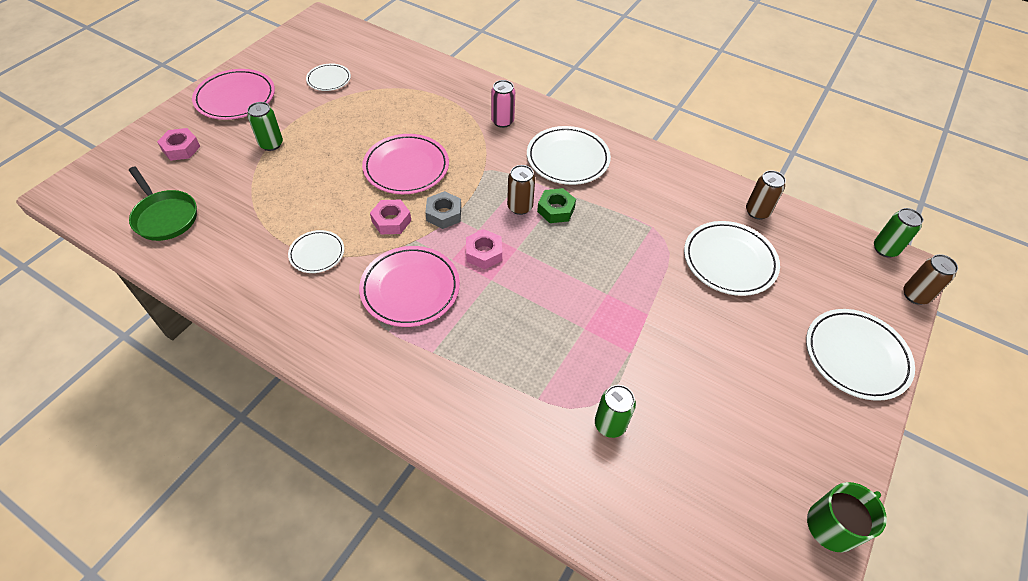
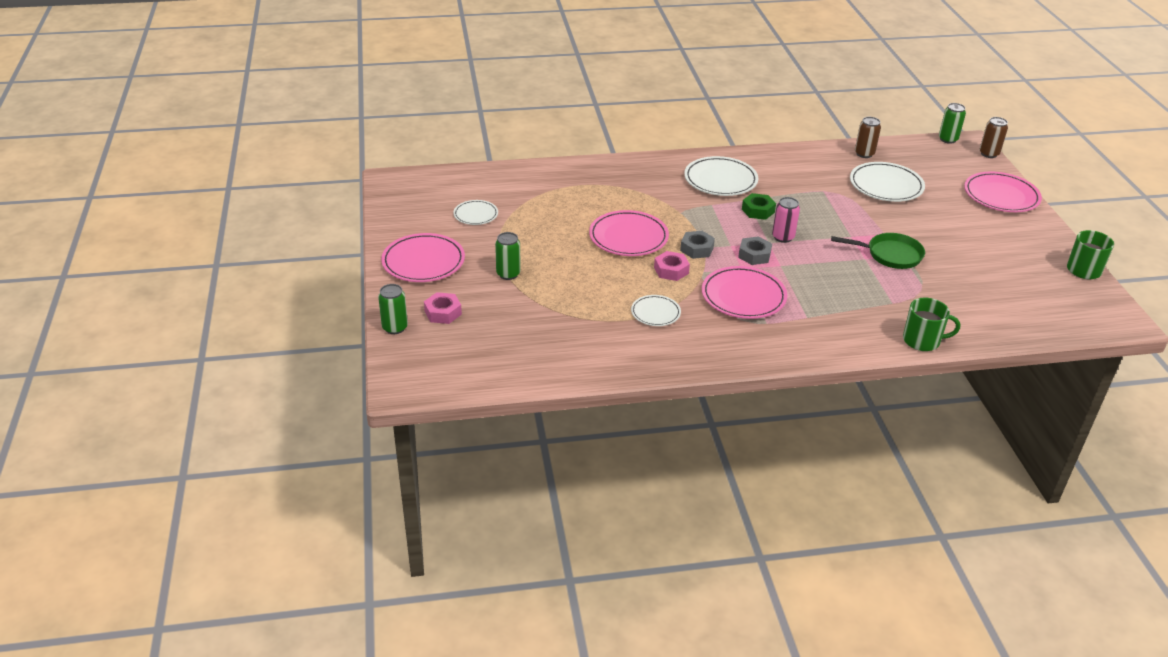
camera: 40 degrees left, 15 degrees down
(165, 217) = (512, 354): green pan -> green pan (890, 255)
(484, 253) = (754, 255): pink nut -> grey nut
(502, 121) = (645, 179): pink can -> pink can (783, 237)
(503, 467) = (922, 341): none -> green mug
(520, 207) = (735, 220): brown can -> none
(610, 424) = (941, 292): green can -> green can (395, 327)
(856, 356) = (1001, 196): white plate -> pink plate

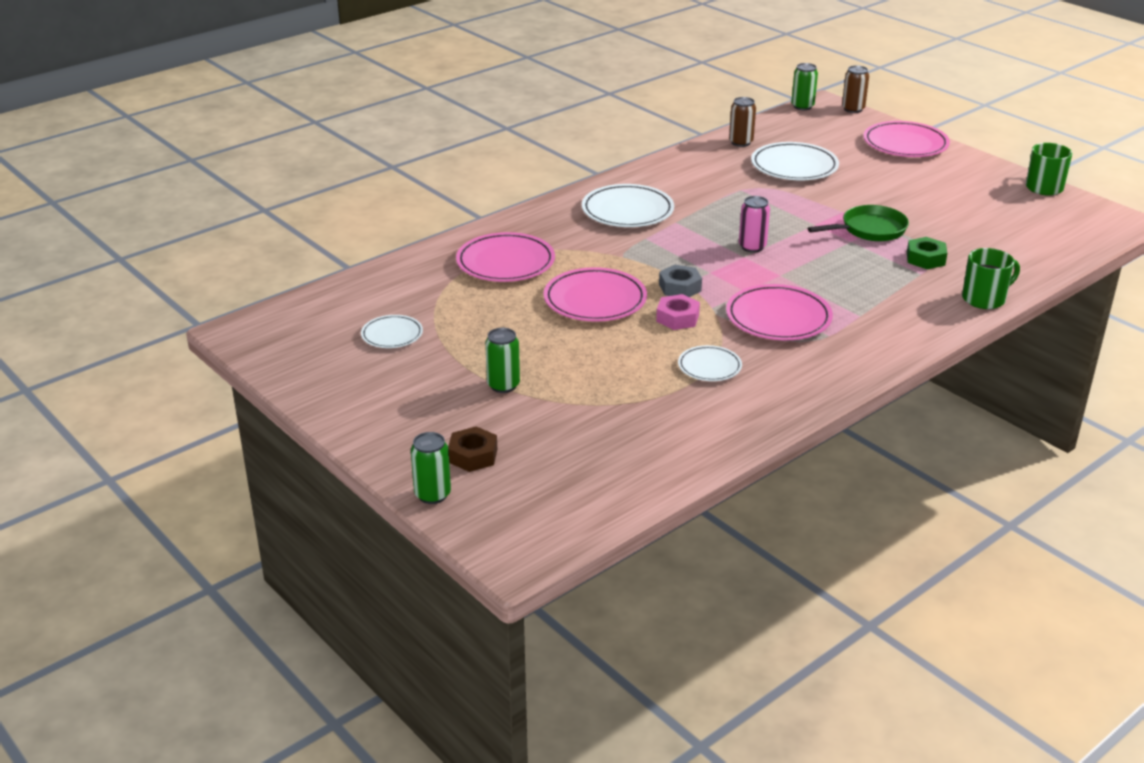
camera: 30 degrees left, 5 degrees down
(423, 262) = (385, 408): pink plate -> pink plate (505, 262)
(443, 313) = (473, 455): pink nut -> brown nut
(754, 255) = (744, 274): grey nut -> none
(758, 210) = (699, 229): green nut -> green nut (925, 259)

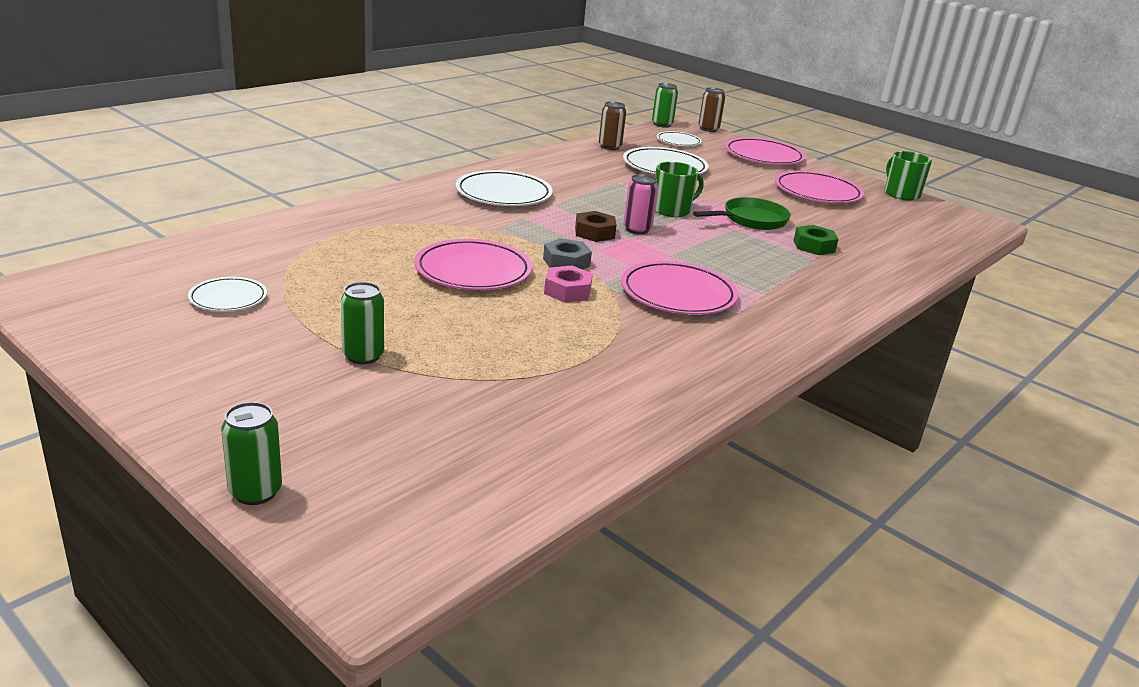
camera: 10 degrees left, 5 degrees down
(473, 455) = (317, 439): brown nut -> brown nut (594, 233)
(505, 262) = (371, 233): pink plate -> pink plate (817, 192)
(709, 367) = (610, 340): white plate -> white plate (678, 141)
(985, 299) = (885, 283): green mug -> green mug (672, 210)

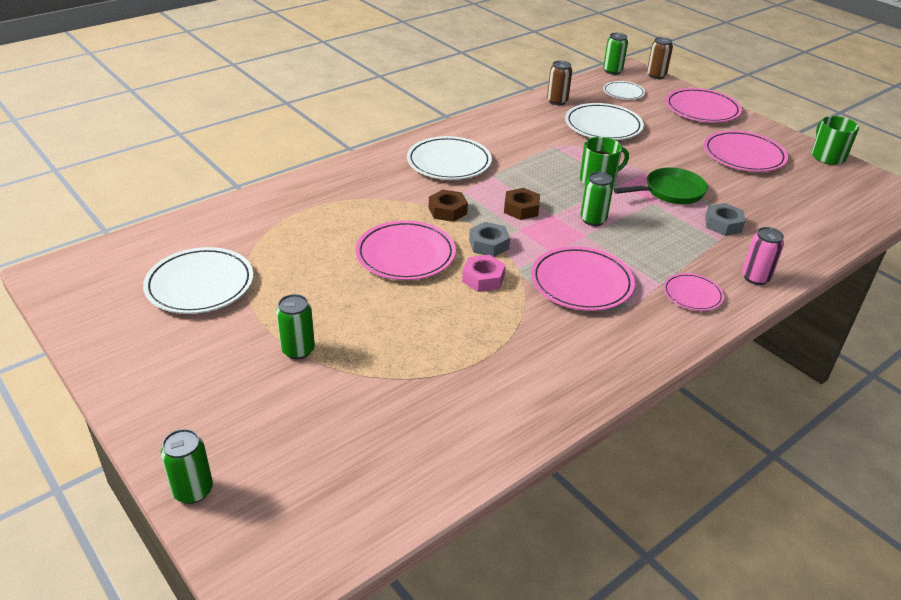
camera: 10 degrees right, 10 degrees up
(228, 298) = (200, 285): white plate -> white plate, size x1.74
(512, 234) = (447, 211): none -> brown nut
(637, 229) = (560, 204): pink can -> pink can (755, 278)
(675, 242) = (593, 220): none -> green can
(800, 303) = (692, 295): none -> pink plate
(814, 246) = (723, 224): green nut -> grey nut

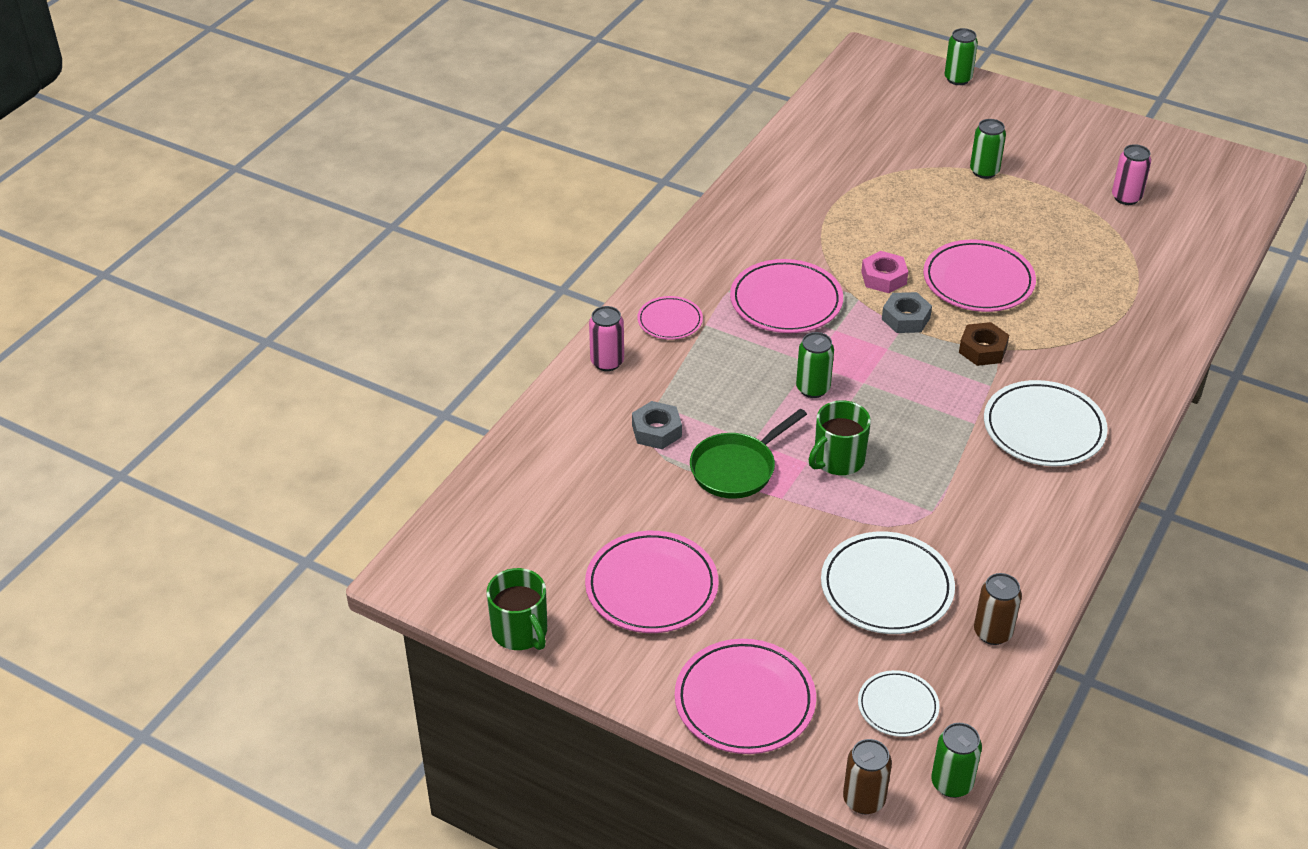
camera: 160 degrees right, 5 degrees up
(200, 285) = (1126, 197): white plate -> pink can
(521, 209) = (903, 379): brown nut -> none

